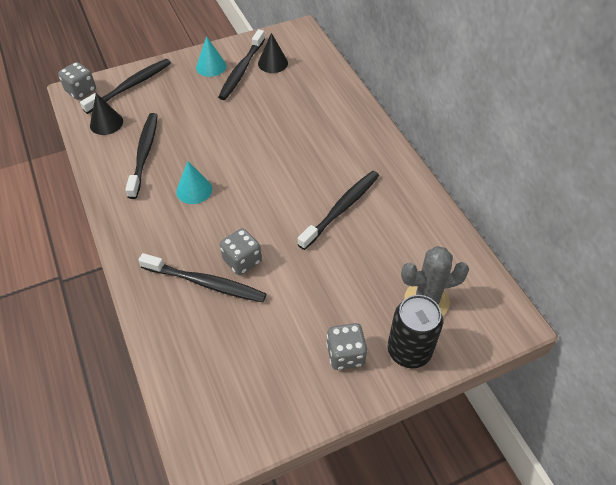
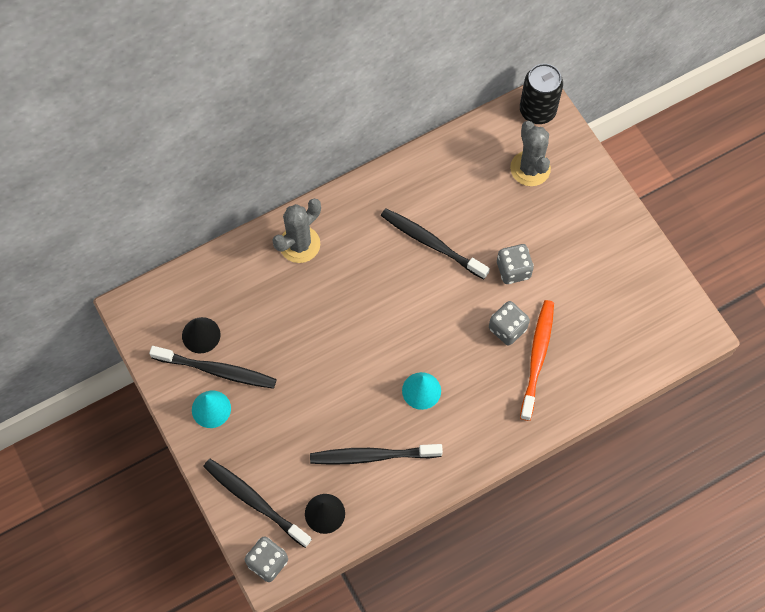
camera: 95 degrees left, 15 degrees up
(205, 283) = (537, 358): black toothbrush -> orange toothbrush
(345, 354) = (593, 232): grey dice -> grey dice (513, 270)
(346, 120) = (299, 244): none -> grey cactus
(409, 351) = (582, 183): black can -> black can (537, 111)

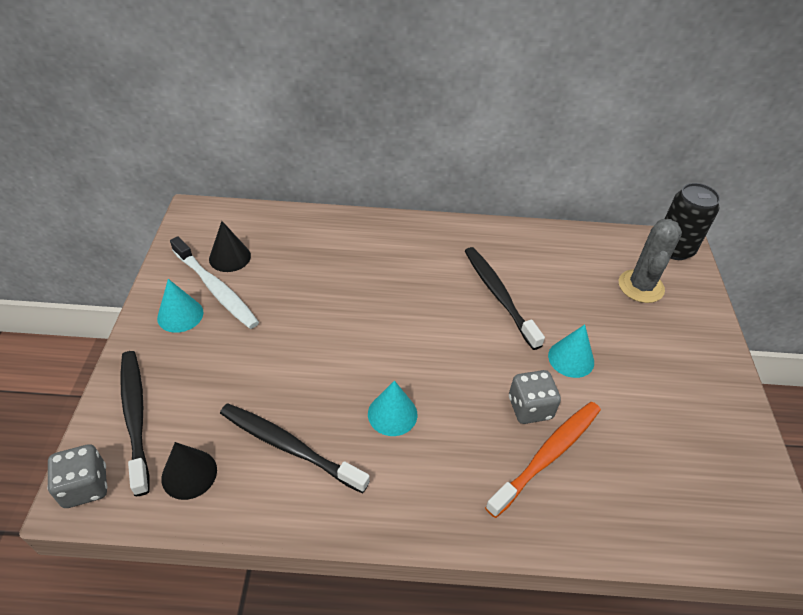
camera: 30 degrees right, 20 degrees down
(216, 370) = (215, 288): black toothbrush -> white toothbrush
(299, 244) = (374, 238): grey cactus -> none
(513, 270) = (571, 358): grey dice -> turquoise cone

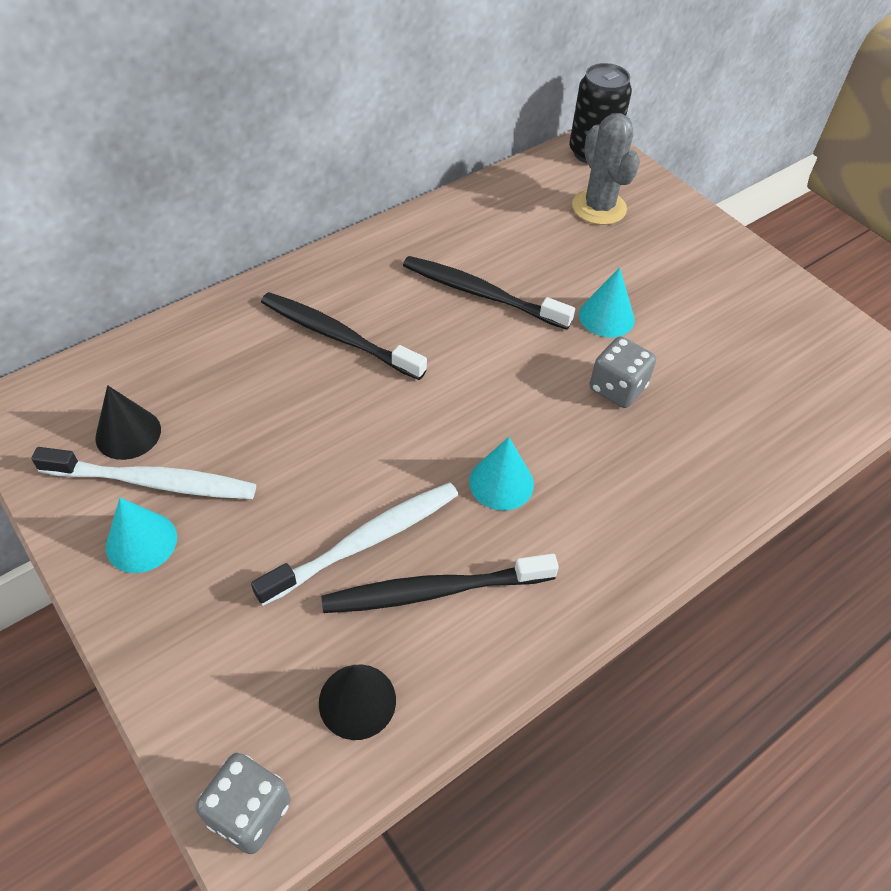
camera: 40 degrees left, 5 degrees up
(135, 417) = (222, 693): black toothbrush -> black toothbrush (338, 337)
(282, 392) = (364, 542): none -> white toothbrush
(547, 456) = (673, 423): orange toothbrush -> none

